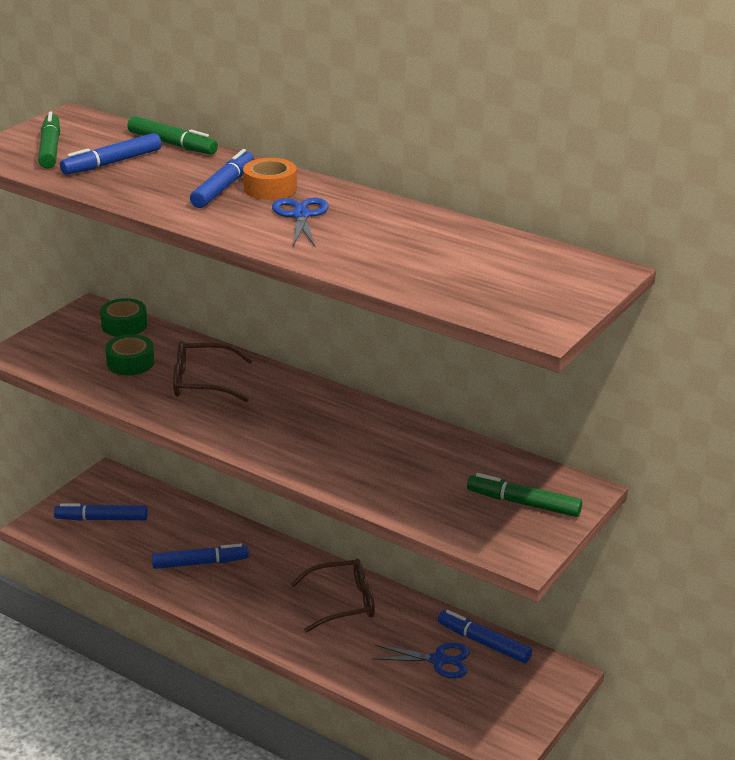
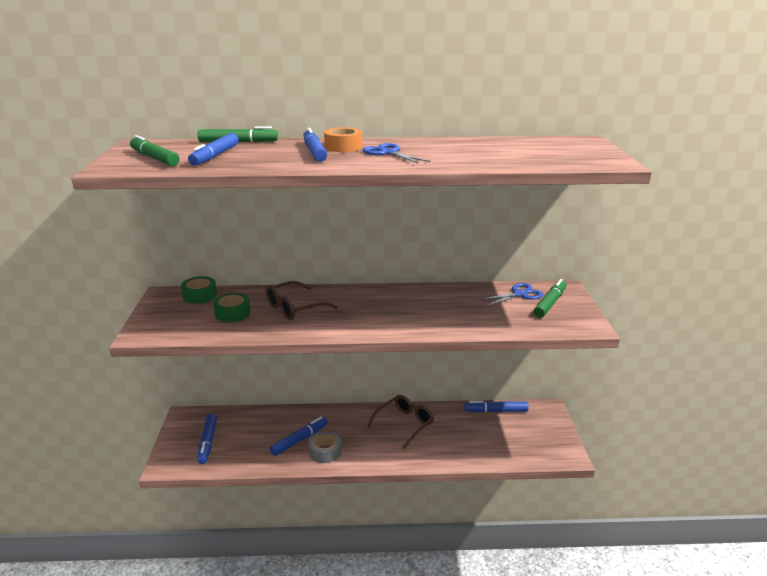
camera: 35 degrees left, 5 degrees down
(102, 519) = (208, 442): blue marker -> blue marker turned 60 degrees counterclockwise
(213, 591) = (325, 452): none -> grey tape
(439, 660) = (486, 430): blue scissors -> blue scissors (519, 294)
(523, 503) = (550, 303): green marker -> green marker turned 135 degrees clockwise

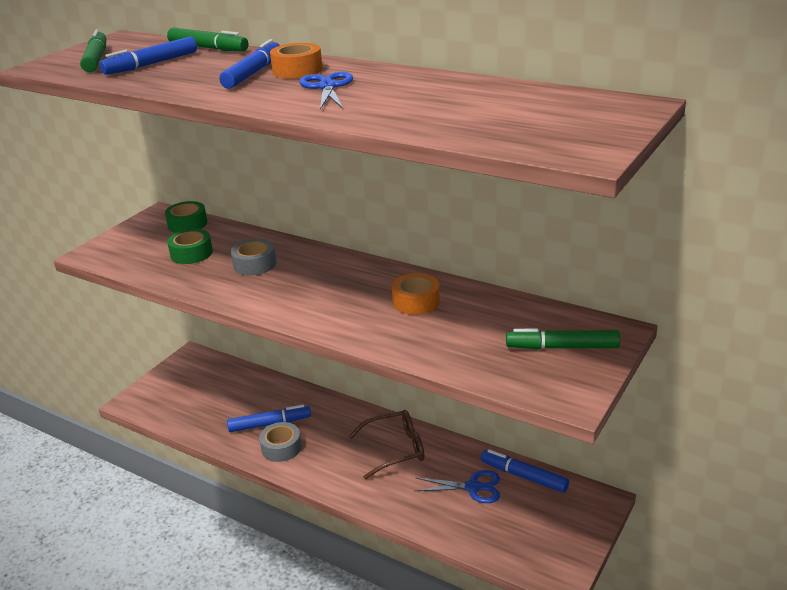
camera: 35 degrees right, 5 degrees up
(208, 442) = (185, 392): blue marker -> none
(294, 308) = (255, 264): brown glasses -> grey tape
(436, 302) = (416, 302): none -> orange tape
(519, 294) = (537, 322): blue scissors -> blue scissors (473, 487)
(550, 303) = (562, 347): green marker -> green marker turned 150 degrees counterclockwise

